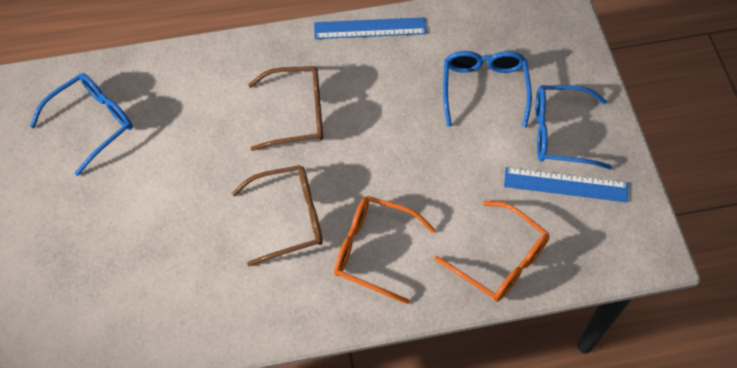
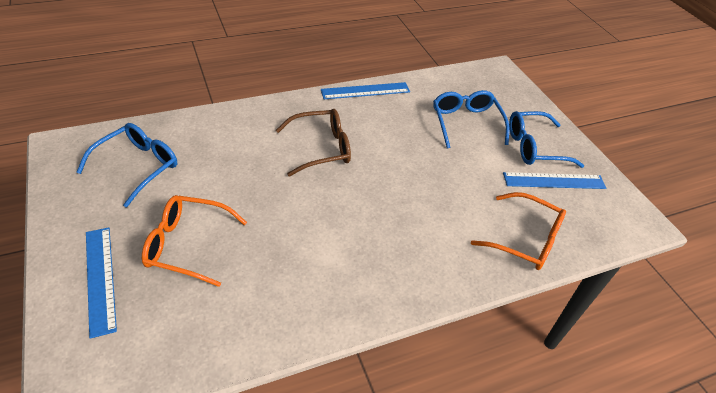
camera: 15 degrees left, 15 degrees down
(49, 256) = (100, 279): none -> blue ruler
(289, 218) = (333, 224): brown glasses -> none
(373, 250) = (415, 242): orange glasses -> orange glasses (187, 245)

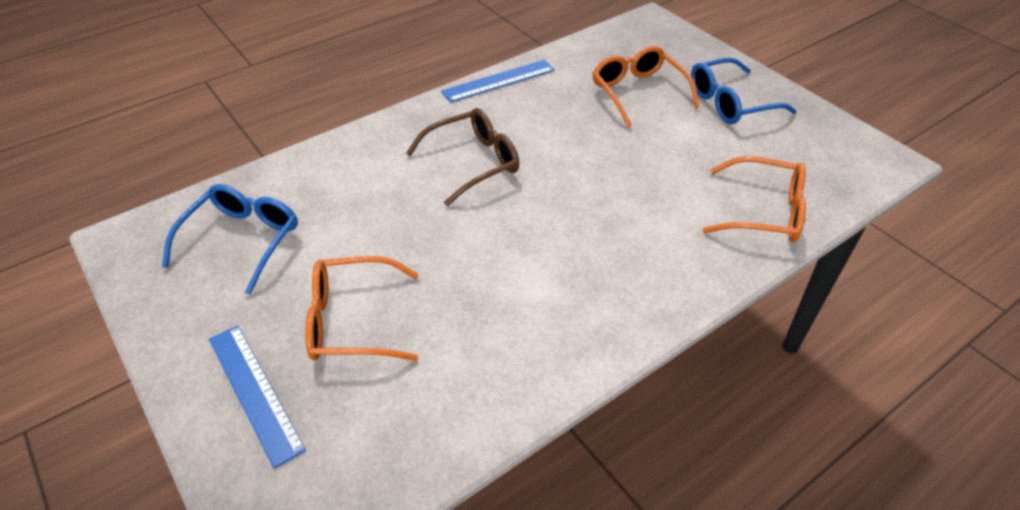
camera: 10 degrees left, 0 degrees up
(466, 123) = (638, 92): blue glasses -> orange glasses
(554, 181) = (769, 136): blue ruler -> none

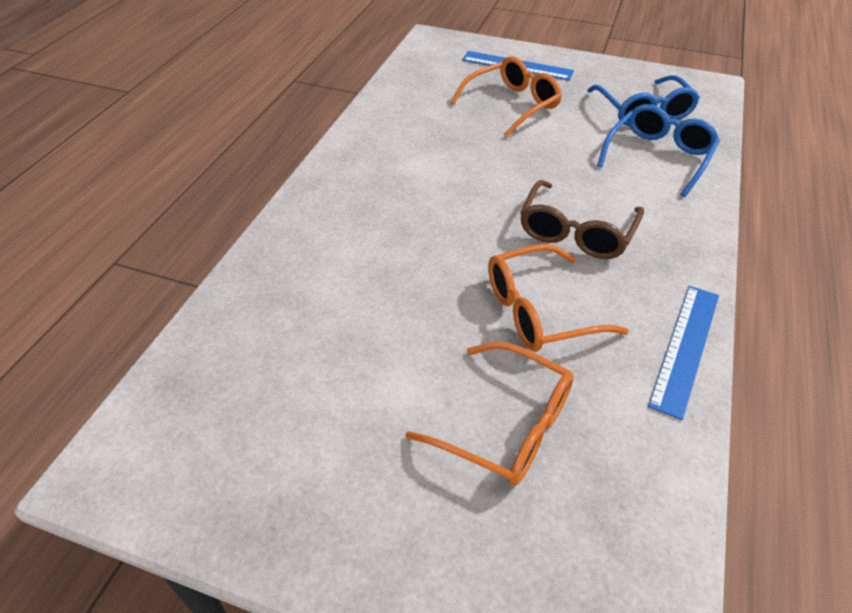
camera: 145 degrees right, 0 degrees up
(730, 103) = (367, 478): blue glasses -> blue glasses (658, 157)
(764, 212) = (258, 310): orange glasses -> orange glasses (539, 311)

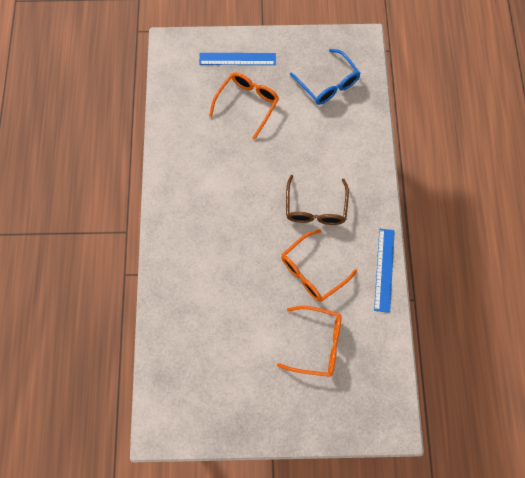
camera: 20 degrees left, 25 degrees up
(658, 157) = (345, 127): blue glasses -> none

